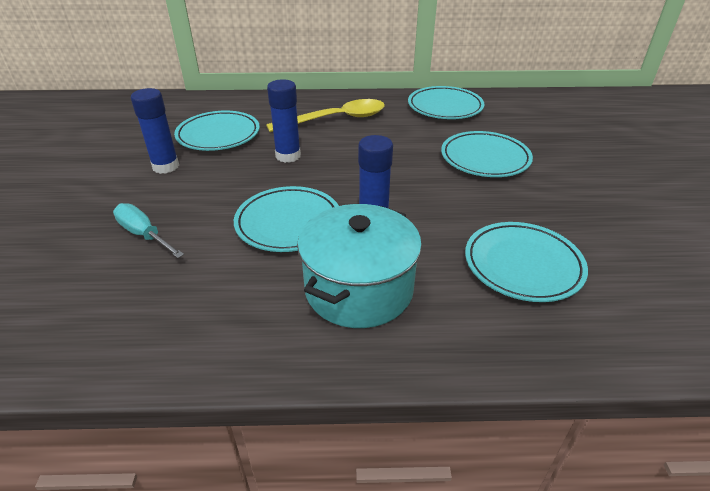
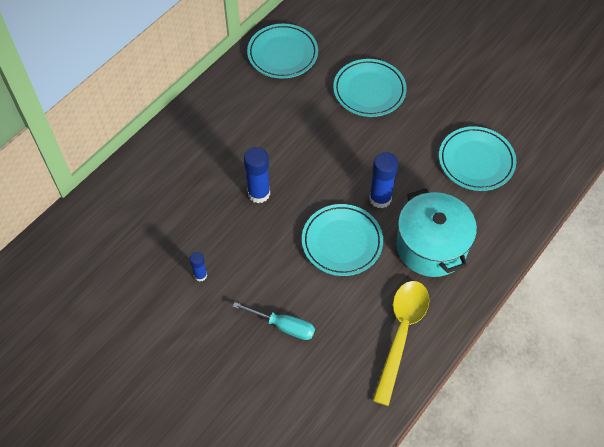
camera: 50 degrees left, 20 degrees up
(144, 235) = (283, 326): turquoise screwdriver -> turquoise screwdriver turned 150 degrees counterclockwise
(166, 166) = (200, 275): blue glue stick -> blue glue stick, size x0.56
(218, 135) = (181, 218): turquoise plate -> none
(336, 119) = (233, 130): yellow spoon -> yellow spoon (401, 334)

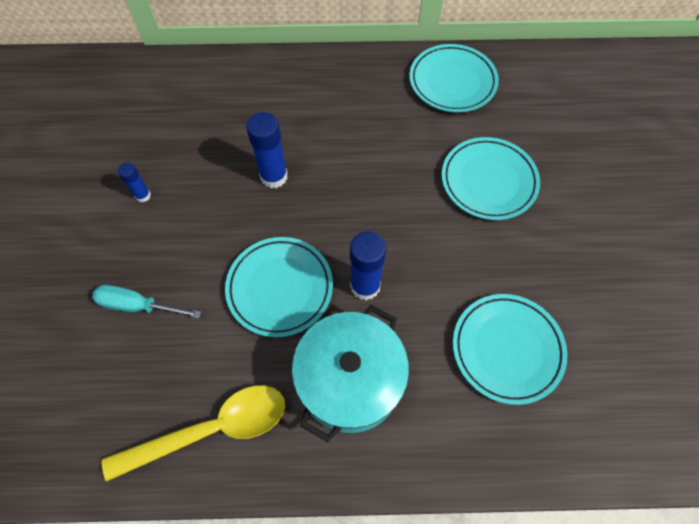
camera: 50 degrees right, 5 degrees up
(283, 326) = (138, 305): turquoise screwdriver -> turquoise screwdriver turned 120 degrees clockwise

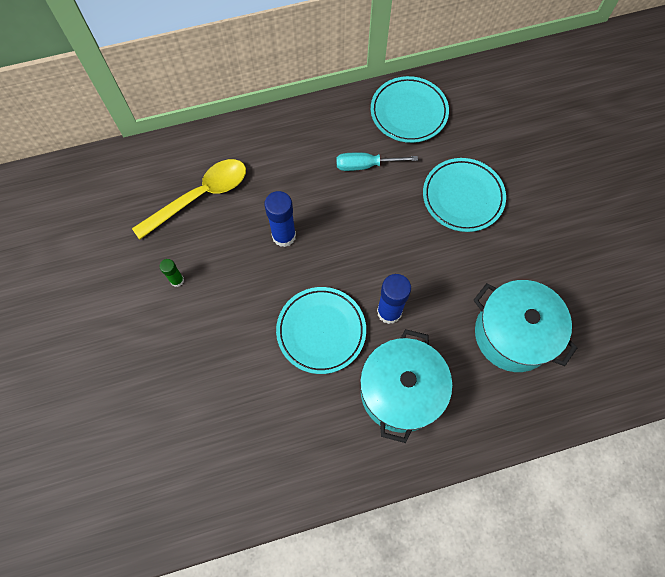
camera: 15 degrees left, 5 degrees up
(138, 305) = (209, 376): turquoise screwdriver -> turquoise screwdriver (365, 165)
(143, 195) = (177, 280): blue glue stick -> green glue stick
(211, 430) = (305, 458): yellow spoon -> yellow spoon (200, 196)
(507, 349) = (513, 334): turquoise plate -> turquoise pot

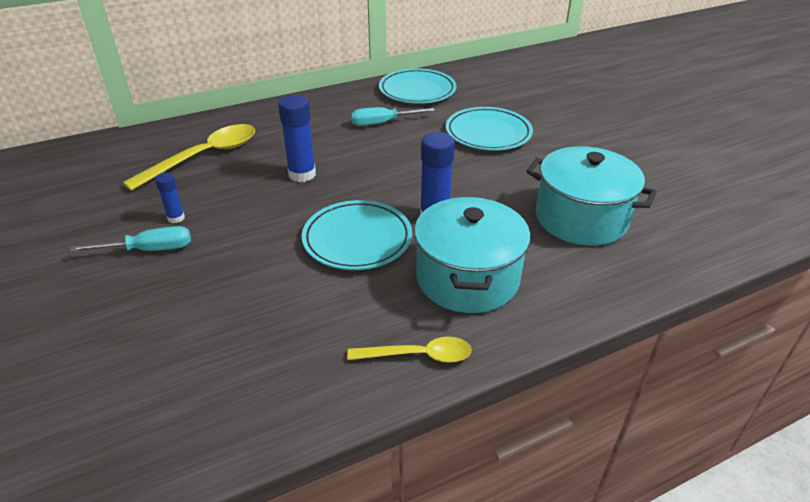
camera: 10 degrees left, 30 degrees down
(157, 317) = (149, 250): none -> turquoise screwdriver
(177, 280) = (176, 218): green glue stick -> blue glue stick
(348, 465) = (418, 355): none -> yellow spoon

